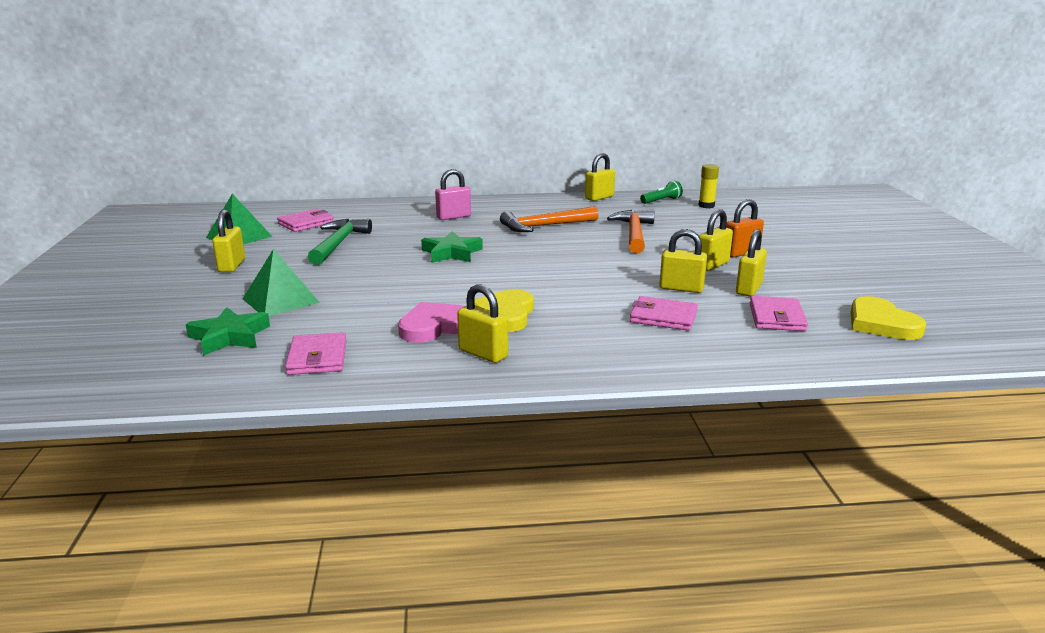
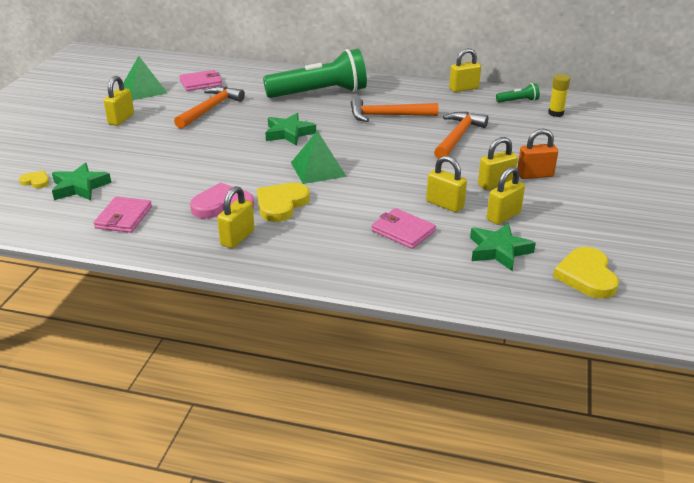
camera: 20 degrees right, 10 degrees up
(161, 340) = (36, 181): none -> yellow heart
(280, 300) = (133, 159): green pyramid -> green pyramid (318, 169)
(338, 244) = (210, 109): green hammer -> orange hammer
(453, 217) = (320, 93): pink padlock -> green flashlight
(483, 354) = (237, 238): yellow padlock -> yellow padlock turned 60 degrees clockwise
(776, 317) = (499, 251): pink wallet -> green star

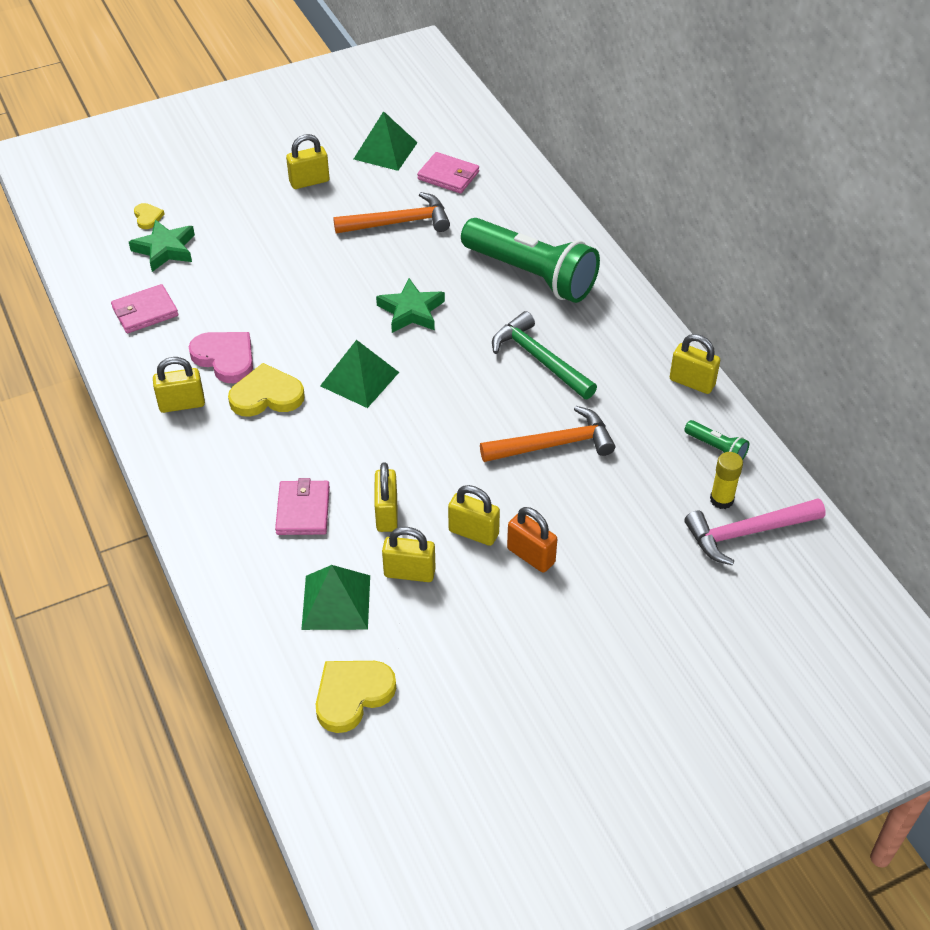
camera: 50 degrees right, 15 degrees up
(387, 116) = (539, 359): orange hammer -> green hammer
(499, 251) = (336, 602): green star -> green pyramid
(586, 116) = (747, 533): none -> pink hammer

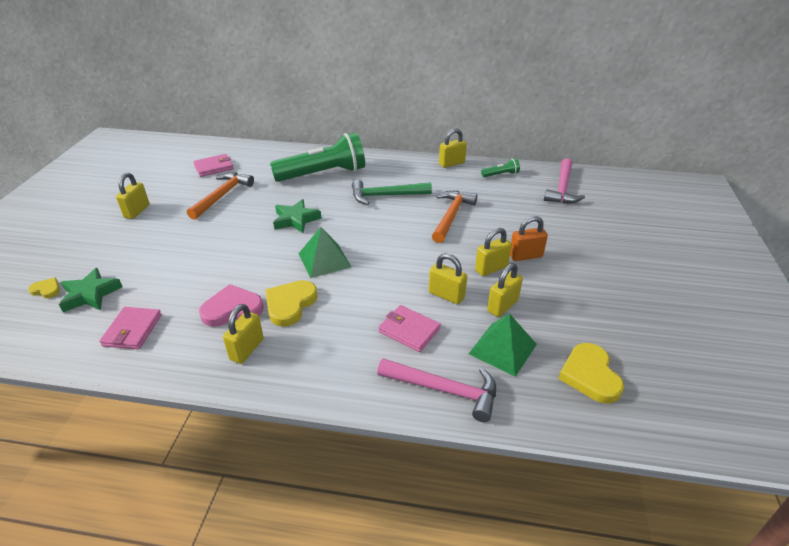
camera: 55 degrees left, 10 degrees down
(239, 580) = (444, 390): none -> pink hammer
(385, 150) = (160, 177): green pyramid -> none
(721, 500) = (535, 186): yellow glue stick -> none

